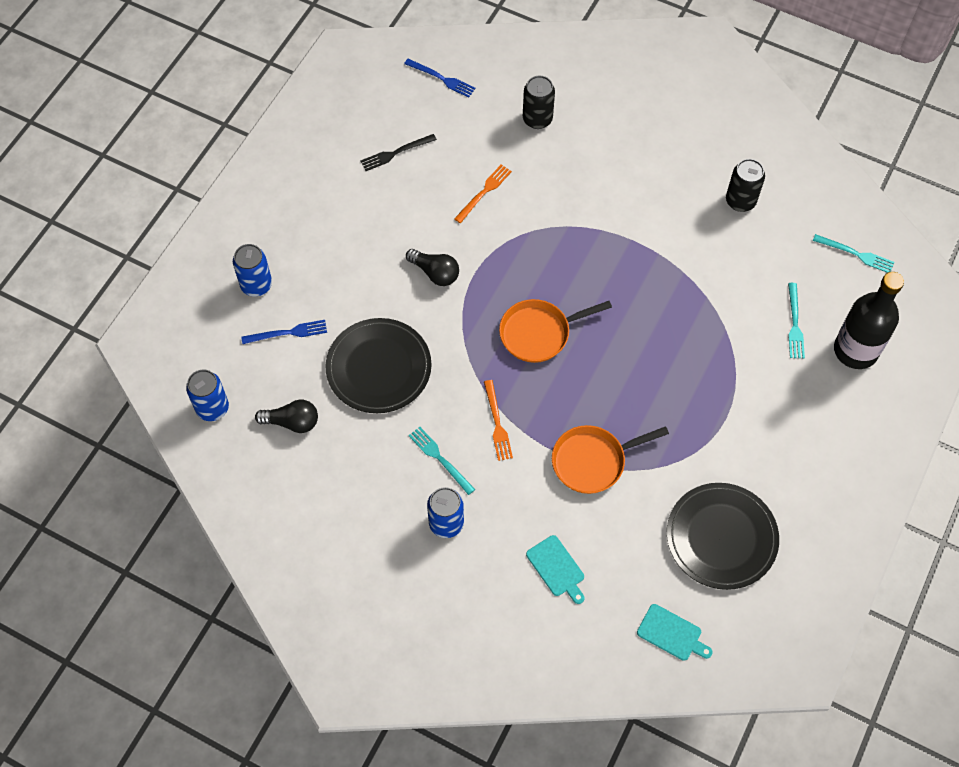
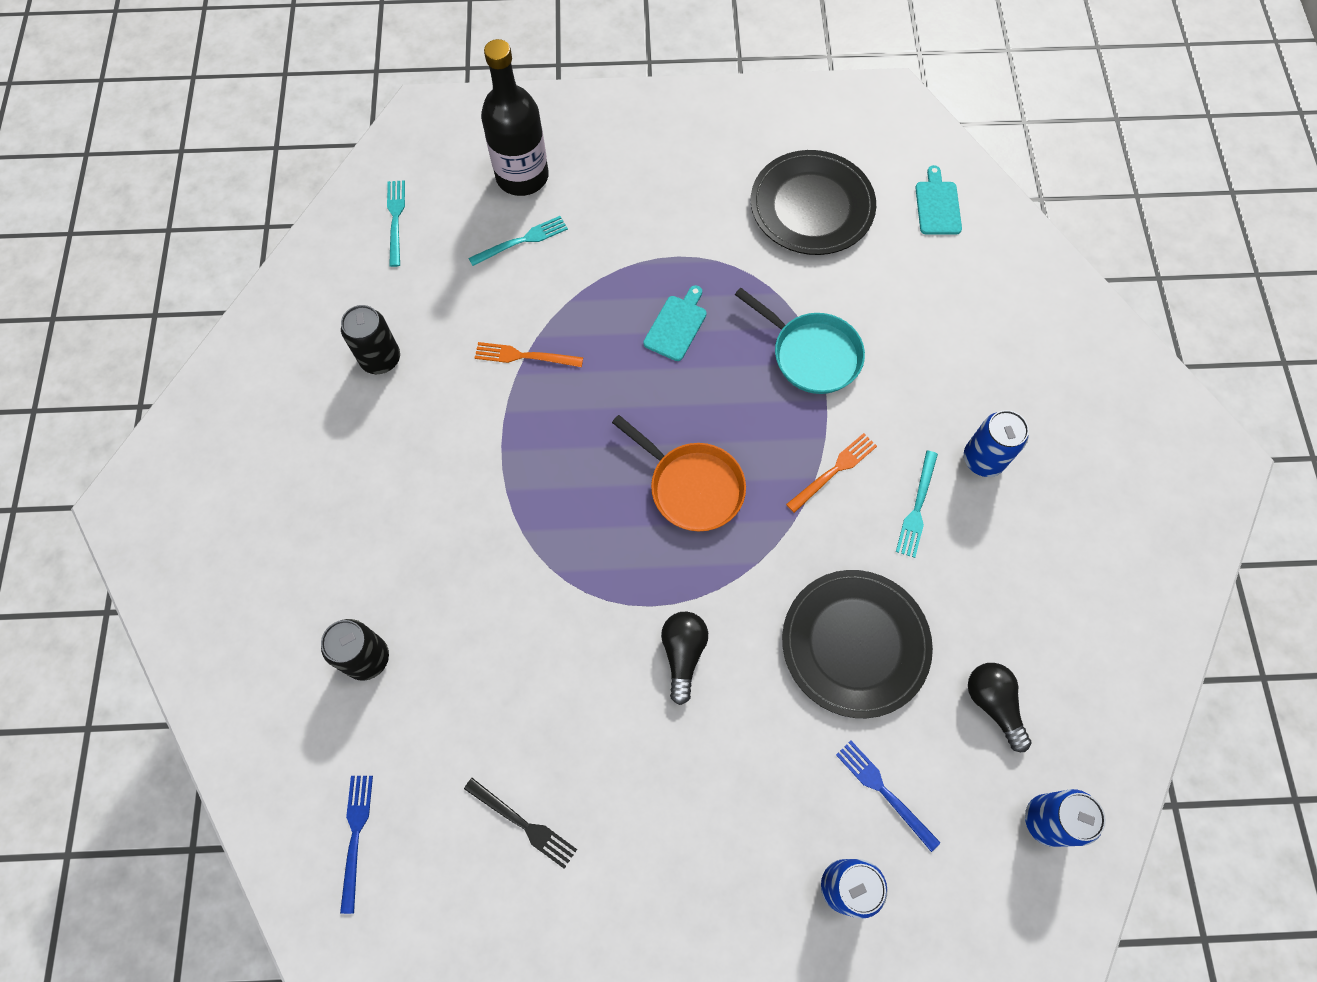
camera: 120 degrees left, 5 degrees up
(484, 192) = (525, 662): orange fork -> orange fork (525, 356)
(556, 568) = (950, 330): turquoise cutting board -> turquoise cutting board (676, 325)
(593, 461) = (811, 354): orange pan -> turquoise pan

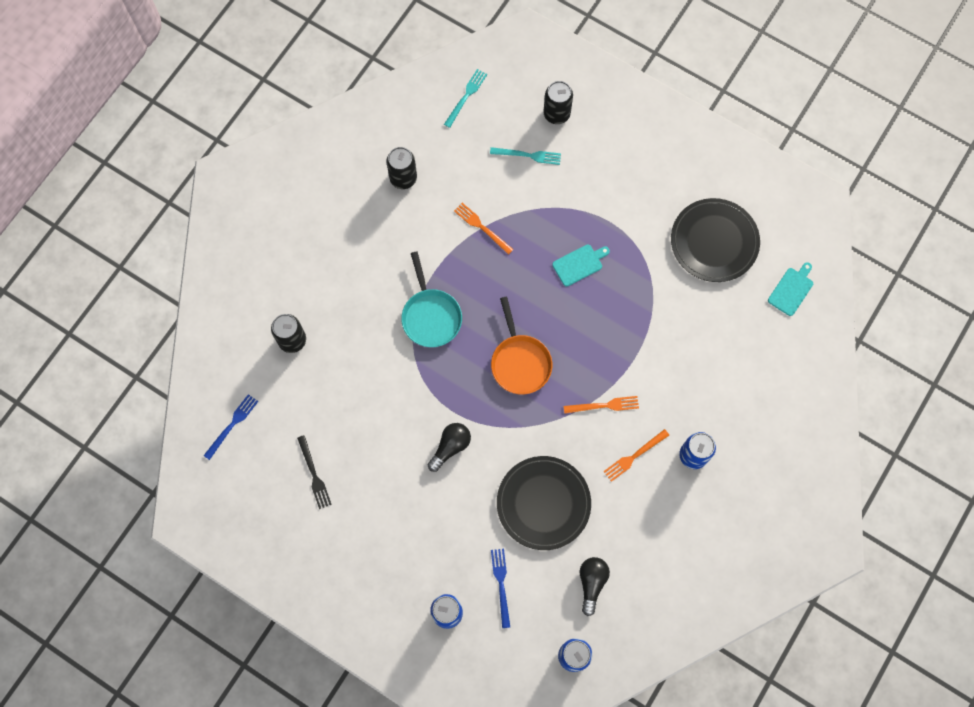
camera: 35 degrees right, 5 degrees up
(522, 176) = (556, 114): black bottle -> black can
(811, 354) = (643, 331): turquoise pan -> turquoise pan (430, 316)
(917, 507) = (634, 456): turquoise fork -> orange fork

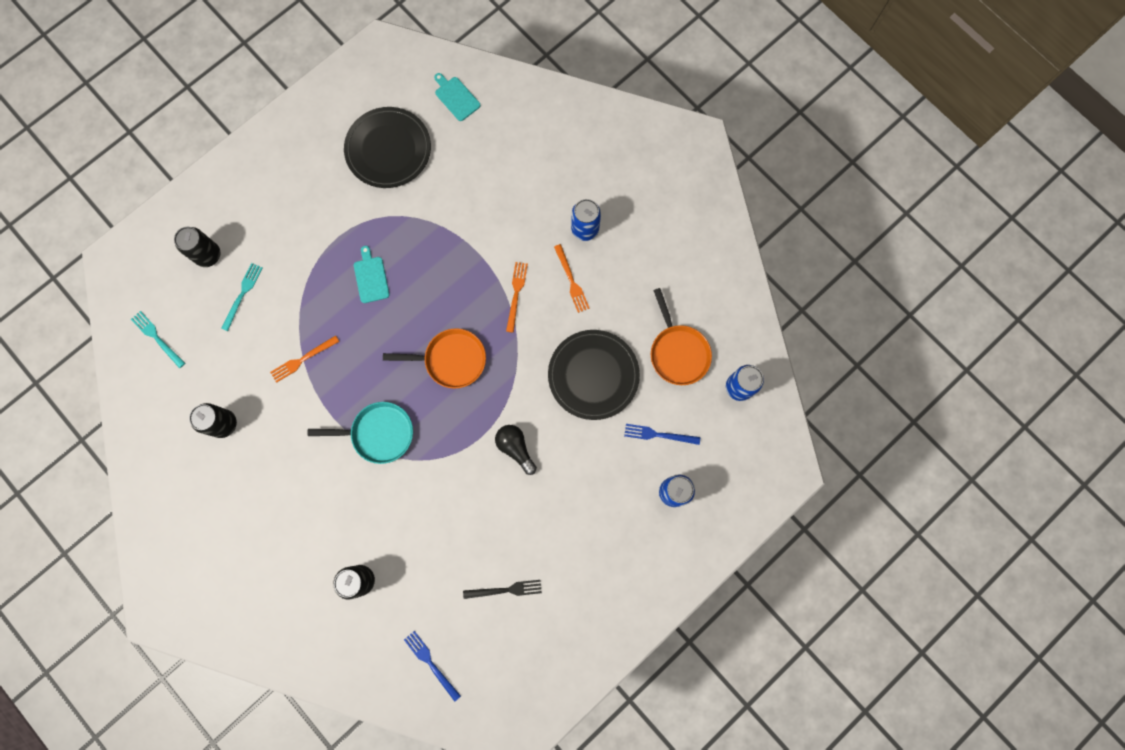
camera: 75 degrees left, 5 degrees up
(592, 583) = (678, 352): black light bulb -> orange pan

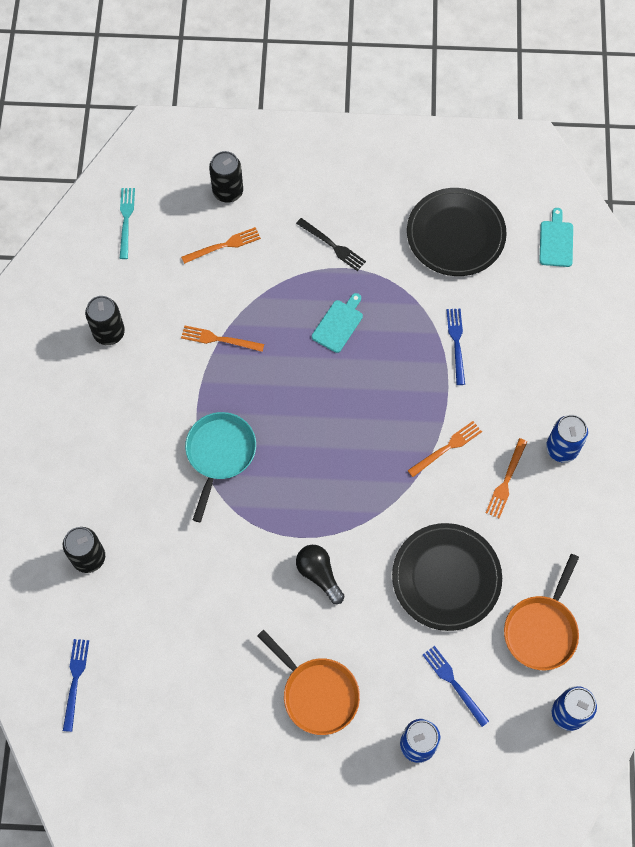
camera: 45 degrees right, 10 degrees down
(242, 294) = (223, 246): turquoise fork -> orange fork
(378, 433) = (219, 454): turquoise pan -> turquoise pan turned 120 degrees counterclockwise
(451, 360) = (337, 451): orange pan -> orange pan (317, 693)
(458, 221) = (456, 343): none -> blue fork
(505, 590) = (193, 682): black fork -> black fork (332, 245)
(515, 448) = (319, 574): black light bulb -> black light bulb turned 45 degrees counterclockwise

